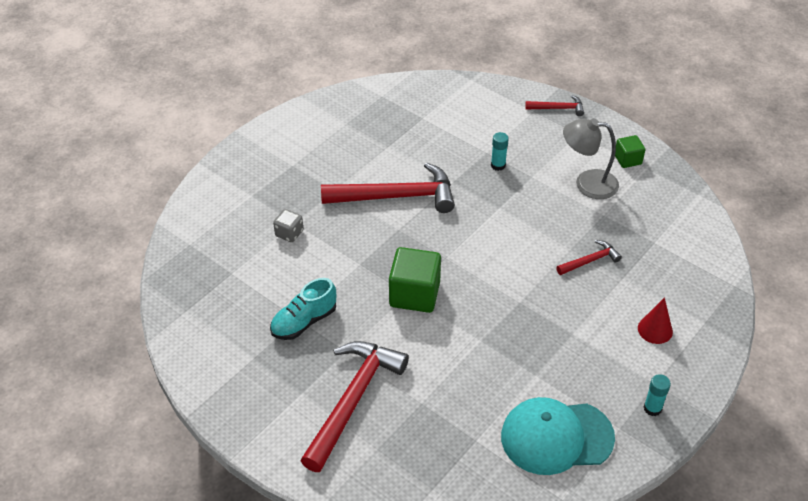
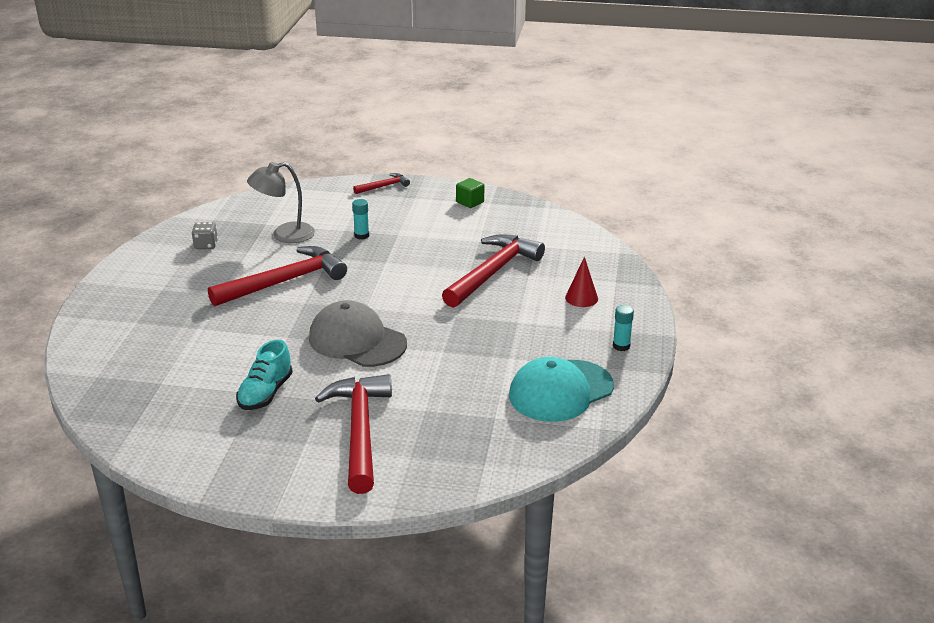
camera: 30 degrees left, 15 degrees down
(289, 233) = (198, 337): grey dice -> grey dice (206, 245)
(414, 294) = (357, 341): green cube -> grey cap
(587, 183) = (449, 225): grey lamp -> grey lamp (284, 235)
(590, 260) = (492, 272): red hammer -> red hammer, size x2.10

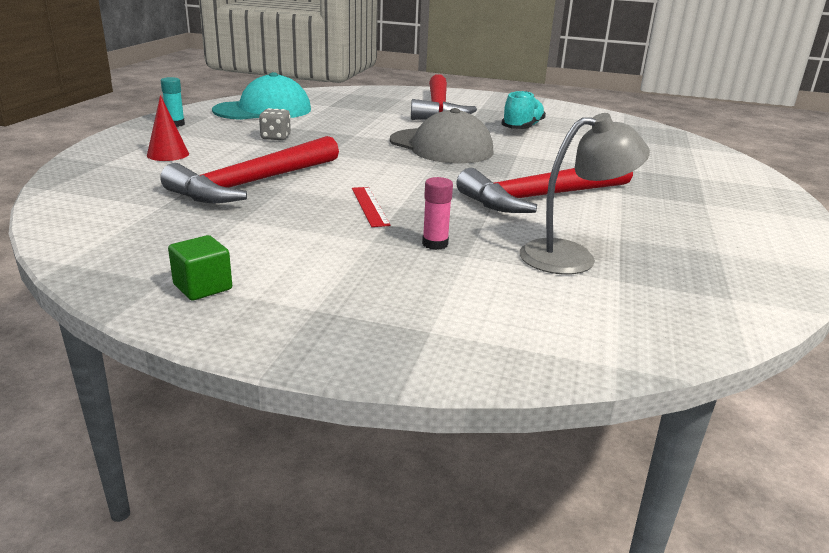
camera: 175 degrees left, 5 degrees down
(206, 245) = (699, 252): grey dice -> grey dice (275, 137)
(361, 235) = (435, 244): turquoise glue stick -> pink glue stick
(384, 186) = (378, 347): red hammer -> none
(405, 260) = (369, 206): none -> red ruler

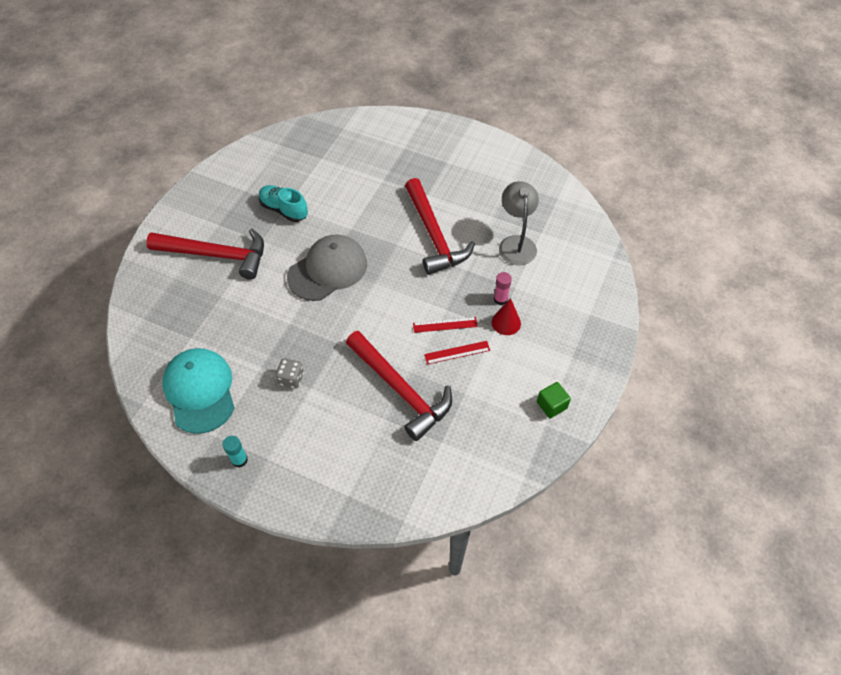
camera: 80 degrees left, 30 degrees up
(168, 154) = (329, 453): red cone -> red cone (506, 322)
(318, 214) = (457, 352): none -> red ruler

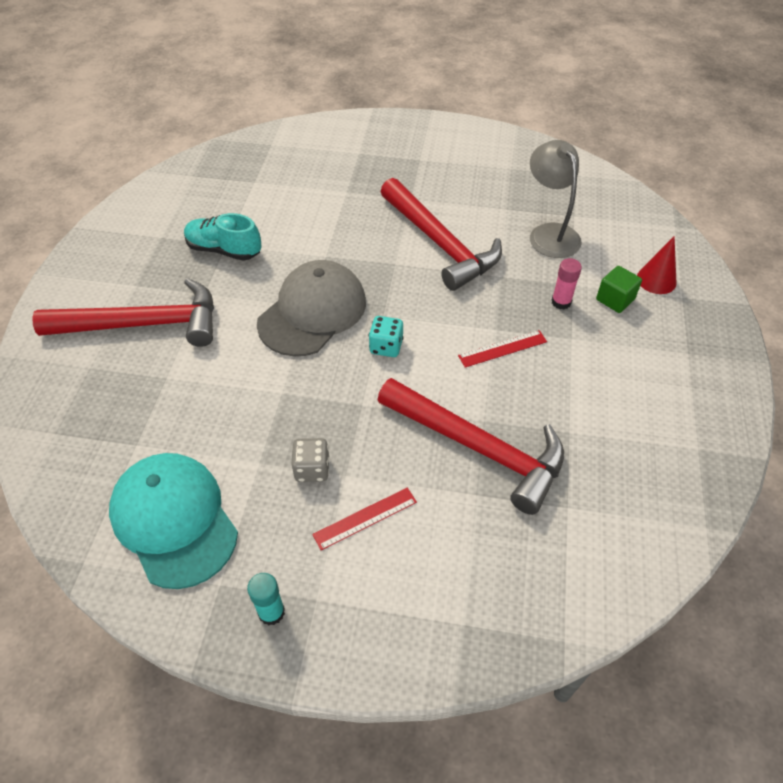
camera: 15 degrees left, 5 degrees down
(367, 306) = (386, 347): none -> turquoise dice
(457, 352) = (535, 380): red ruler -> red ruler (365, 518)
(506, 322) = (582, 329): red cone -> red cone (656, 280)
(551, 405) = (693, 421): green cube -> green cube (615, 299)

